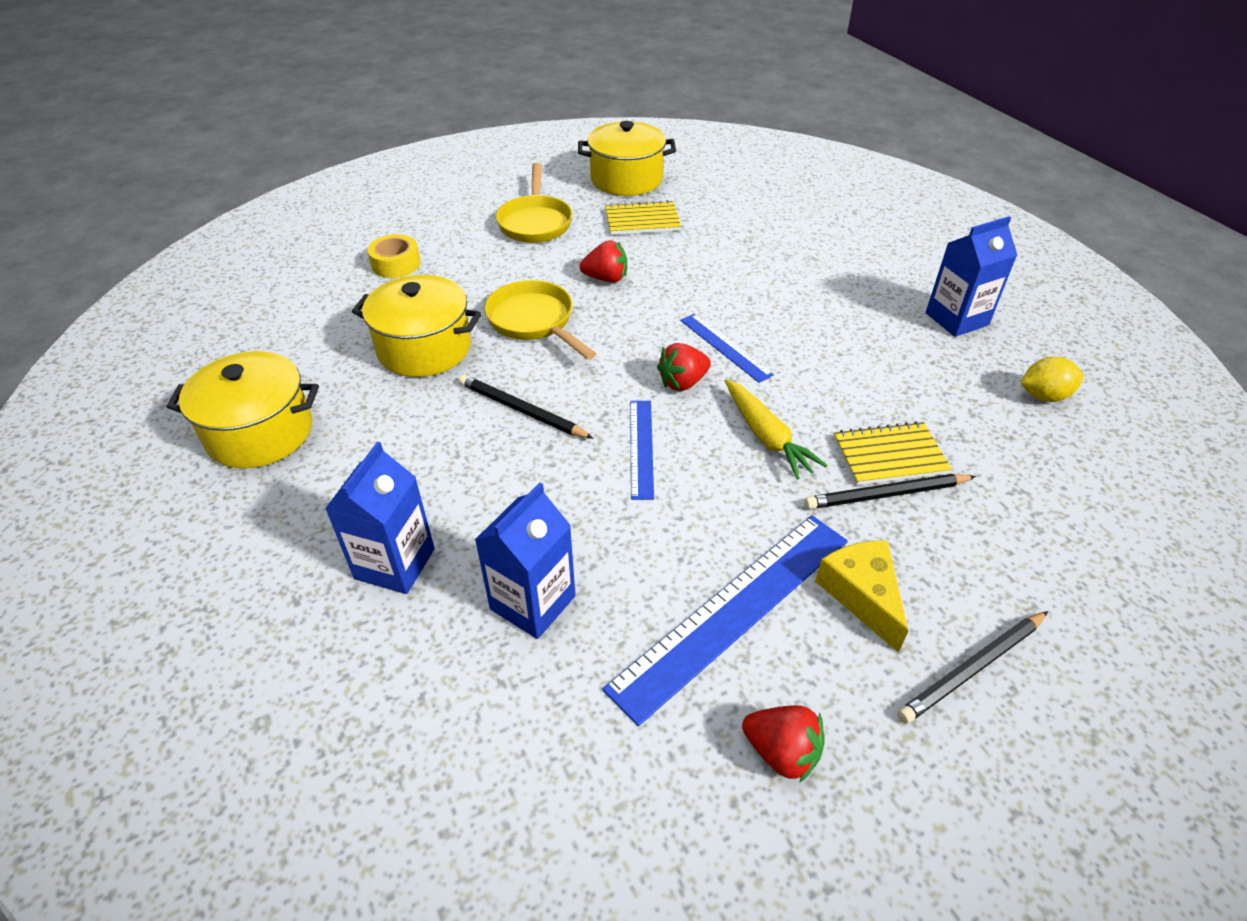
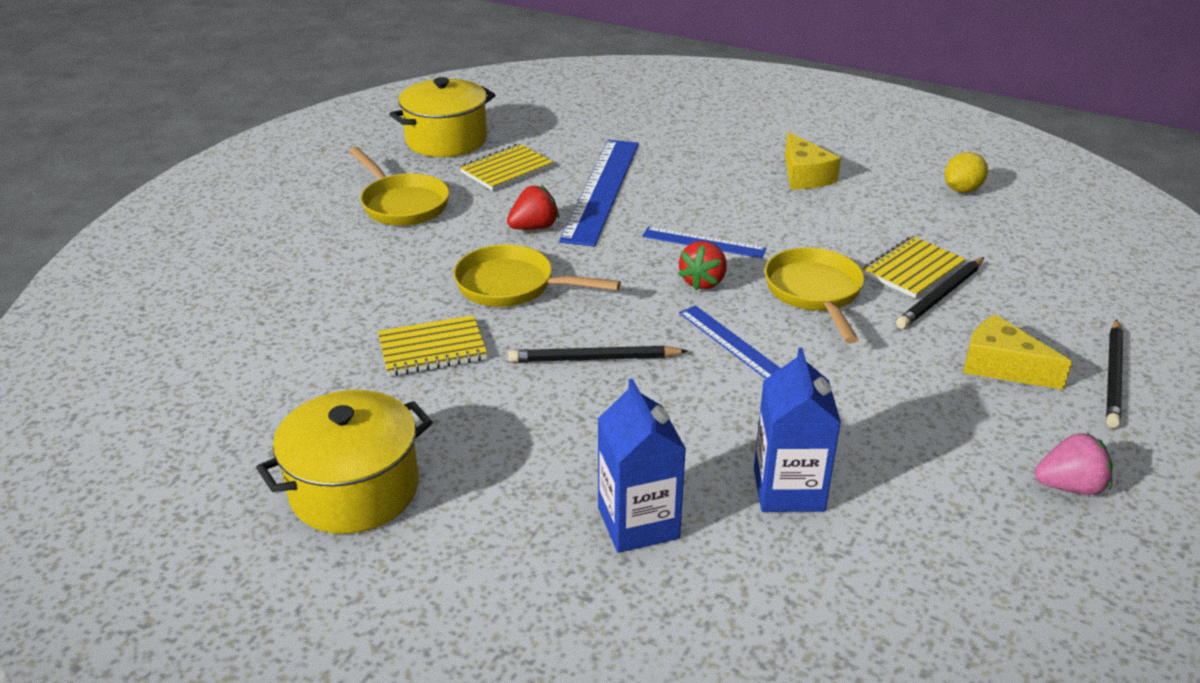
camera: 35 degrees left, 10 degrees down
(396, 264) = (299, 290): yellow tape -> none
(424, 348) = (432, 349): yellow pot -> yellow notebook
(733, 611) = (935, 419): blue ruler -> blue ruler (602, 190)
(767, 436) = (814, 293): yellow carrot -> yellow pan
(781, 752) = (1069, 486): red strawberry -> pink strawberry
(893, 319) = (804, 176): none -> yellow cheese
(956, 319) = (848, 159): blue carton -> none

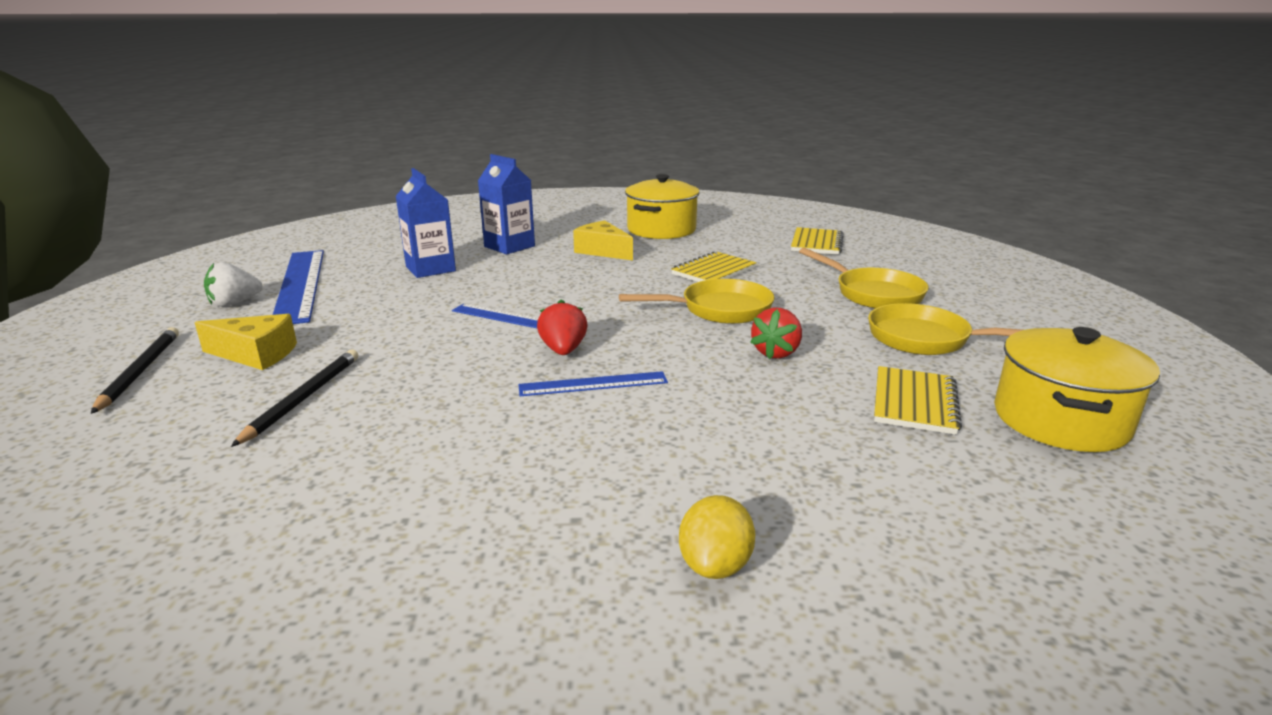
camera: 150 degrees right, 10 degrees down
(594, 359) = (602, 289): black pencil -> none
(602, 190) = (773, 411): blue ruler -> blue ruler (300, 284)
(804, 176) = (521, 527): yellow cheese -> yellow cheese (603, 251)
(814, 293) = (447, 367): yellow pan -> yellow pan (873, 294)
(912, 270) = (334, 418): yellow notebook -> yellow notebook (816, 243)
(962, 190) = (215, 592): yellow lemon -> yellow lemon (715, 565)
(1069, 486) = (234, 303): pink strawberry -> white strawberry

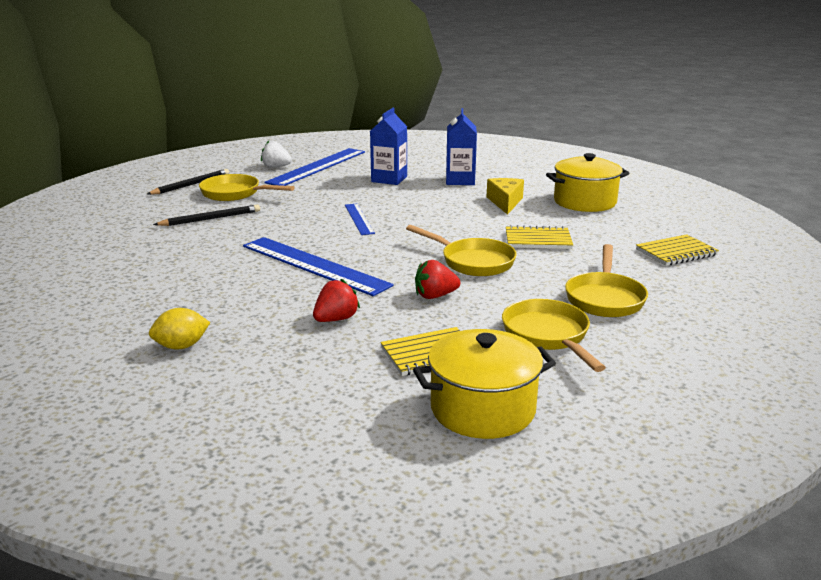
camera: 50 degrees right, 0 degrees up
(256, 354) = (235, 193): yellow cheese -> yellow pan
(563, 350) = (342, 245): red strawberry -> red strawberry (336, 319)
(593, 384) = (314, 265): blue ruler -> blue ruler, size x1.89

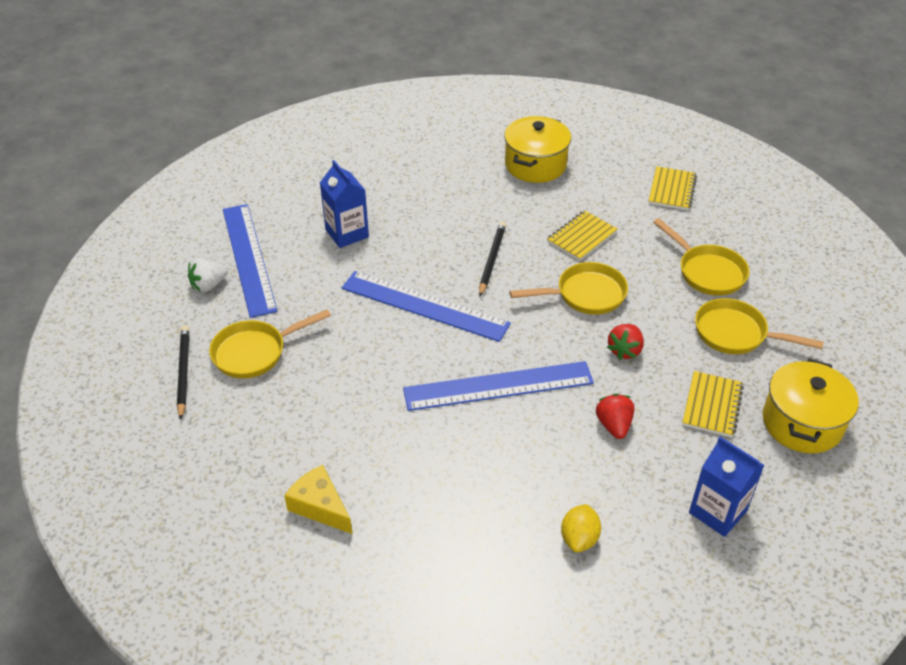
camera: 50 degrees left, 20 degrees up
(210, 219) = (307, 401): black pencil -> black pencil (491, 259)
(359, 219) = (424, 306): blue ruler -> blue ruler, size x1.89
(460, 180) = (405, 195): blue carton -> blue carton (717, 512)
(505, 202) = (486, 204): yellow cheese -> yellow cheese (320, 506)

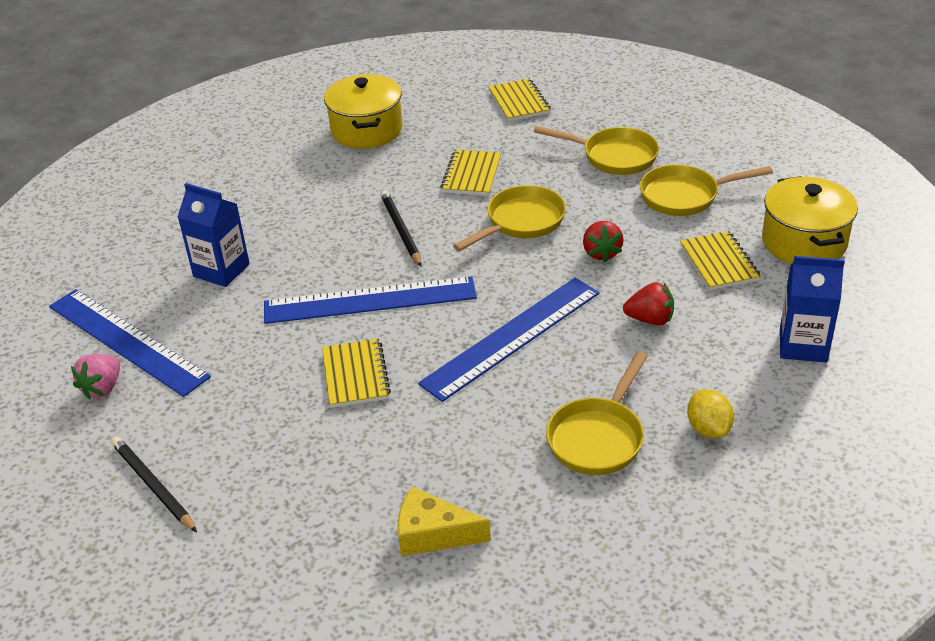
camera: 30 degrees left, 5 degrees down
(208, 285) = (102, 388): white strawberry -> pink strawberry
(255, 352) = (221, 427): yellow pan -> yellow pan (598, 437)
(368, 359) = (356, 375): none -> yellow notebook
(614, 425) = (650, 319): red strawberry -> red strawberry turned 135 degrees clockwise

